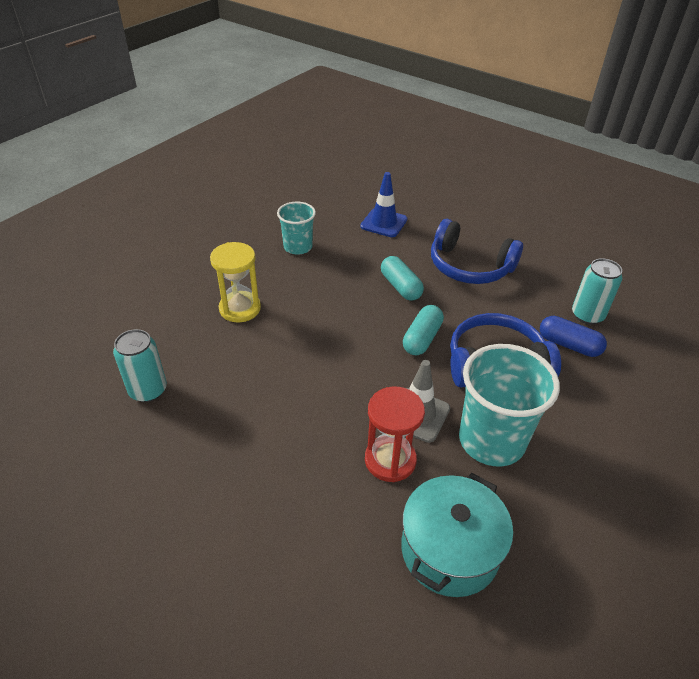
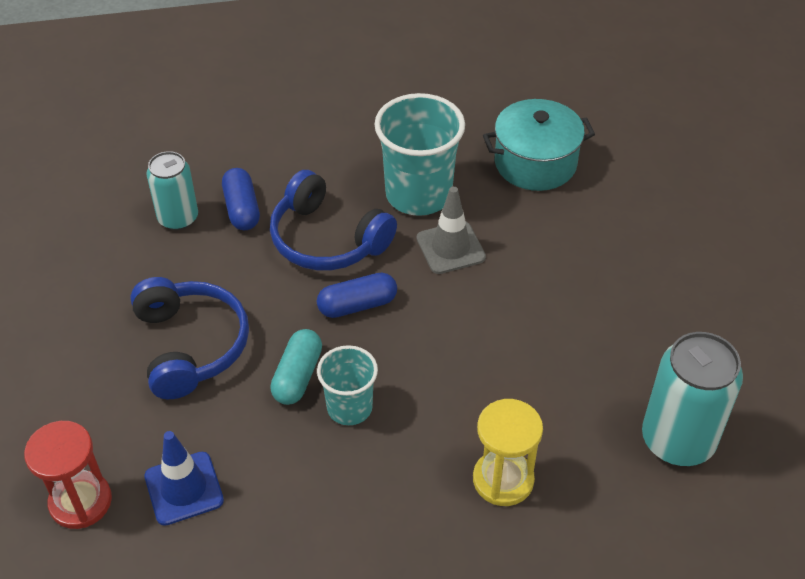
camera: 135 degrees left, 5 degrees up
(148, 390) = (677, 440): turquoise can -> turquoise can, size x1.55
(298, 247) = (339, 532): turquoise cup -> turquoise cup (349, 408)
(390, 460) = (512, 233): red hourglass -> red hourglass (80, 501)
(422, 338) = (357, 305): turquoise capsule -> blue capsule

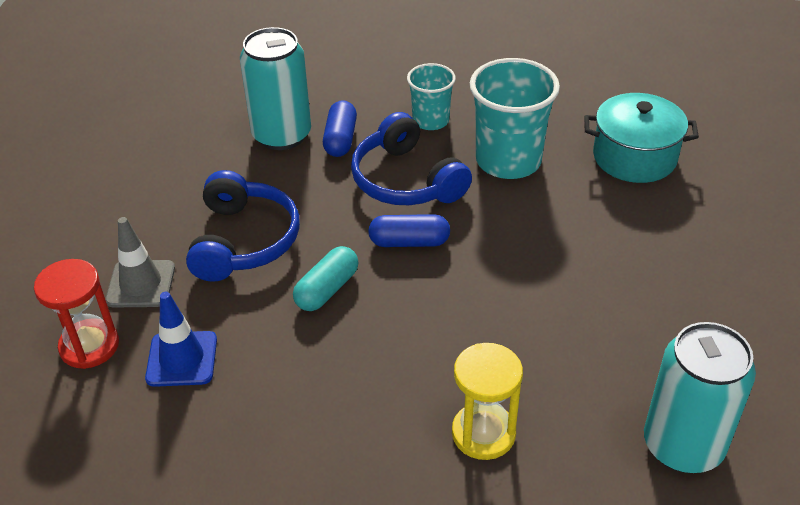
camera: 20 degrees right, 5 degrees down
(178, 218) = (281, 135): turquoise can -> turquoise can, size x1.55
(349, 408) = (362, 329): turquoise cup -> turquoise cup (430, 120)
(450, 248) = (519, 213): grey traffic cone -> grey traffic cone (141, 284)

